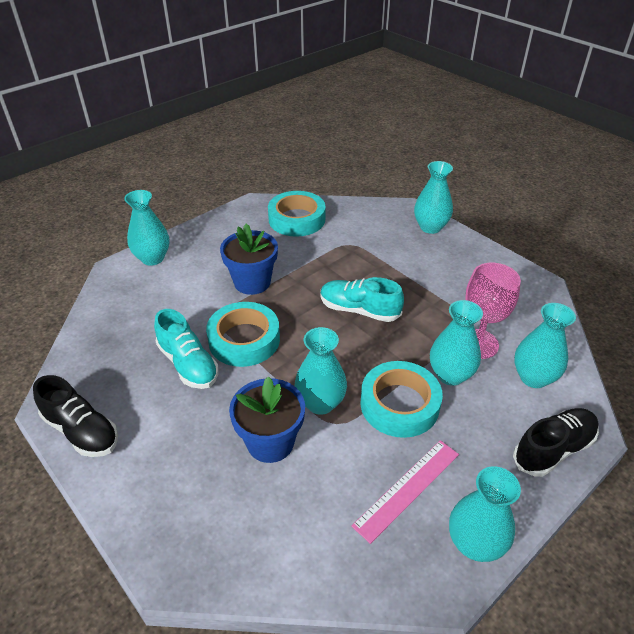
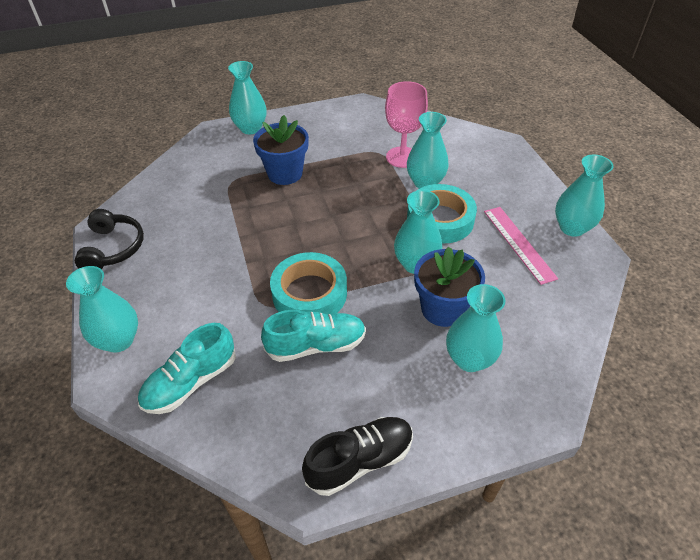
camera: 65 degrees left, 5 degrees up
(236, 218) = (113, 248): none -> black headphones
(252, 282) = (231, 265): blue flower pot -> blue flower pot (285, 173)
(297, 219) = (160, 204): turquoise tape -> none
(359, 310) = (323, 205): turquoise shoe -> turquoise shoe (191, 382)
(533, 377) = (449, 146): turquoise vase -> turquoise vase (469, 359)
(553, 449) = (512, 164): black shoe -> none

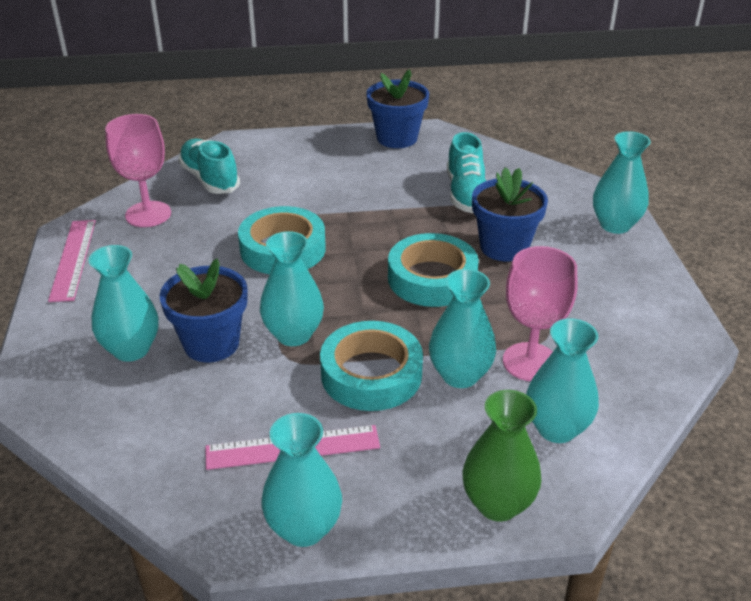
camera: 100 degrees right, 10 degrees down
(113, 248) = (397, 138): black headphones -> blue flower pot
(119, 340) = (275, 145): turquoise vase -> turquoise vase (556, 428)
(266, 418) = (148, 214): none -> pink goblet
(316, 345) = (211, 247): turquoise shoe -> turquoise shoe (466, 194)
(330, 203) = (432, 278): none -> turquoise tape
(360, 461) = (73, 259): black shoe -> pink ruler
(514, 163) = (497, 504): none -> green vase

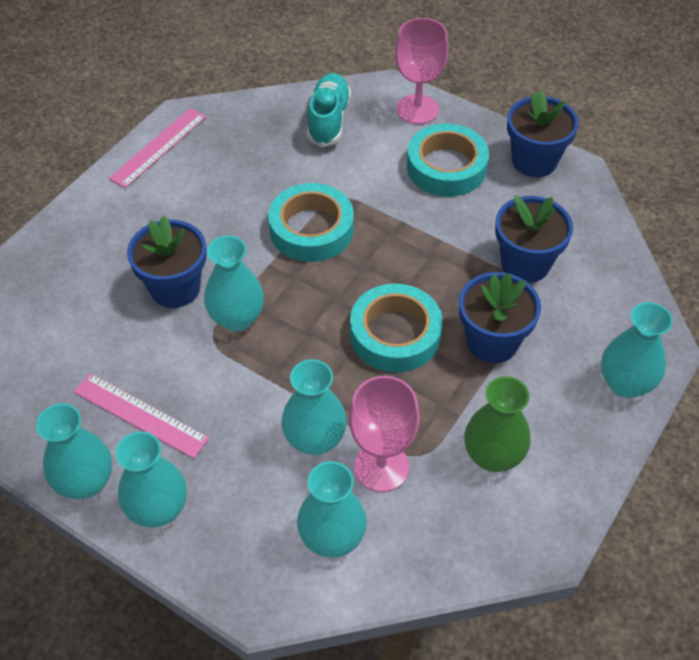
camera: 40 degrees right, 15 degrees up
(131, 349) = (121, 258): turquoise vase -> turquoise vase (158, 509)
(148, 214) = (248, 132): pink goblet -> pink goblet (417, 109)
(371, 374) = (253, 392): turquoise tape -> turquoise tape (446, 167)
(466, 194) = (525, 263): turquoise shoe -> blue flower pot
(497, 504) = (221, 563): green vase -> green vase (493, 456)

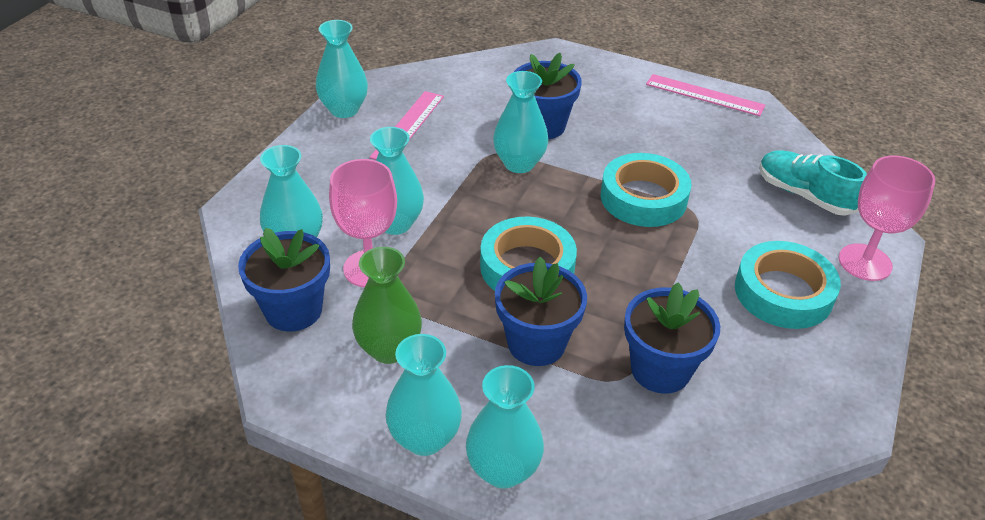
camera: 80 degrees right, 10 degrees down
(158, 509) = (321, 146): turquoise vase -> turquoise vase (424, 438)
(328, 120) = (804, 195): turquoise shoe -> turquoise shoe turned 135 degrees counterclockwise
(534, 161) = (838, 375): blue flower pot -> blue flower pot (293, 310)

